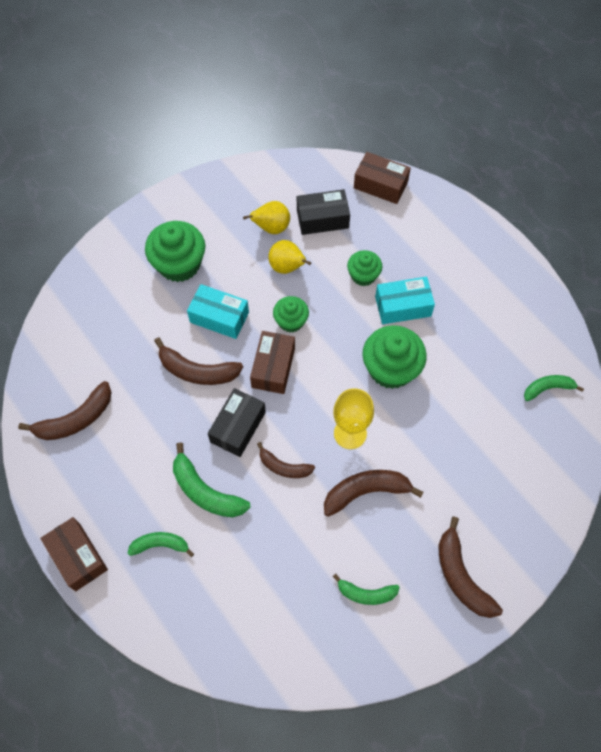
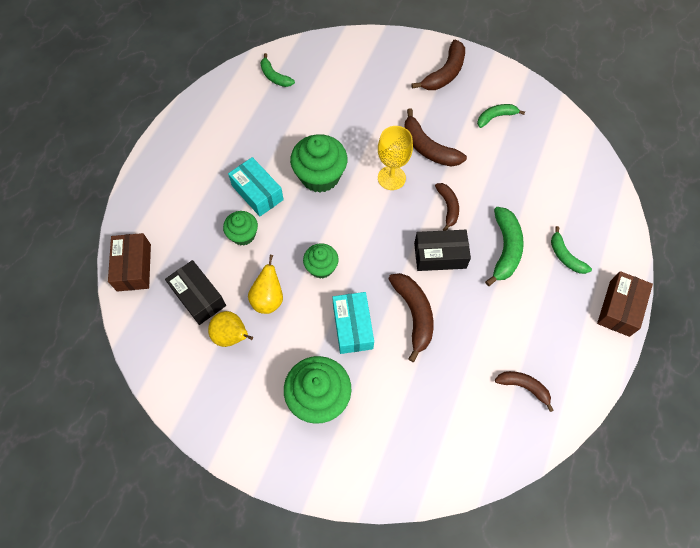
camera: 120 degrees left, 0 degrees up
(75, 419) = (523, 387): brown banana -> brown banana, size x0.64
(273, 367) = (372, 258): brown box -> none
(366, 593) = (496, 117): green banana -> green banana turned 90 degrees counterclockwise

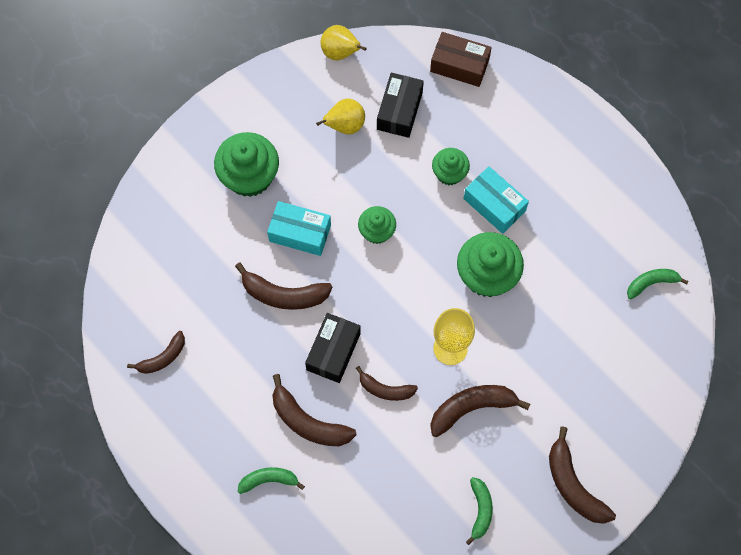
camera: 115 degrees right, 5 degrees up
(198, 297) = (399, 111): black box -> black box turned 60 degrees counterclockwise
(257, 193) = (494, 205): turquoise box -> turquoise box turned 60 degrees clockwise
(268, 299) = (366, 170): yellow pear -> yellow pear (340, 53)
(505, 249) = (308, 421): green banana -> brown banana
(619, 308) = (187, 499): brown box -> none

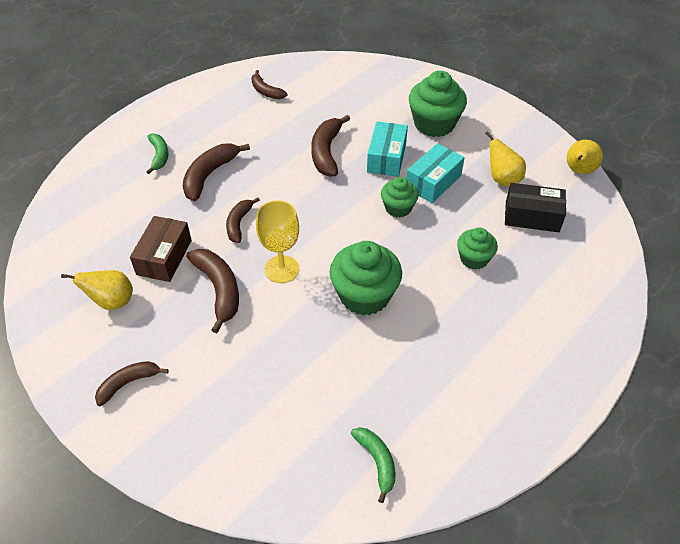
camera: 85 degrees right, 20 degrees down
(333, 351) = (275, 186): black box -> none
(459, 65) = (603, 260): brown box -> brown box (164, 257)
(480, 510) = (112, 301): green banana -> yellow pear
(494, 205) = (447, 298): turquoise box -> turquoise box (433, 182)
(573, 485) = (128, 383): brown banana -> brown banana, size x0.64

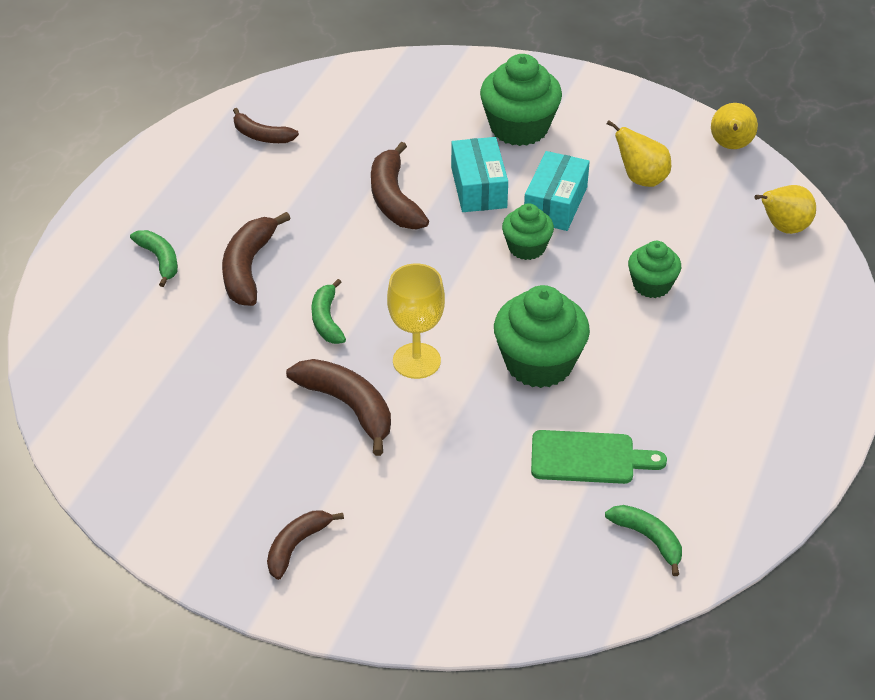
camera: 20 degrees left, 5 degrees down
(112, 301) = (213, 459): yellow pear -> yellow pear (783, 228)
(164, 257) = (250, 387): brown box -> none
(239, 223) = (327, 320): brown banana -> green banana
(364, 380) = (588, 458): none -> green cutting board
(532, 216) = (698, 216): black box -> none

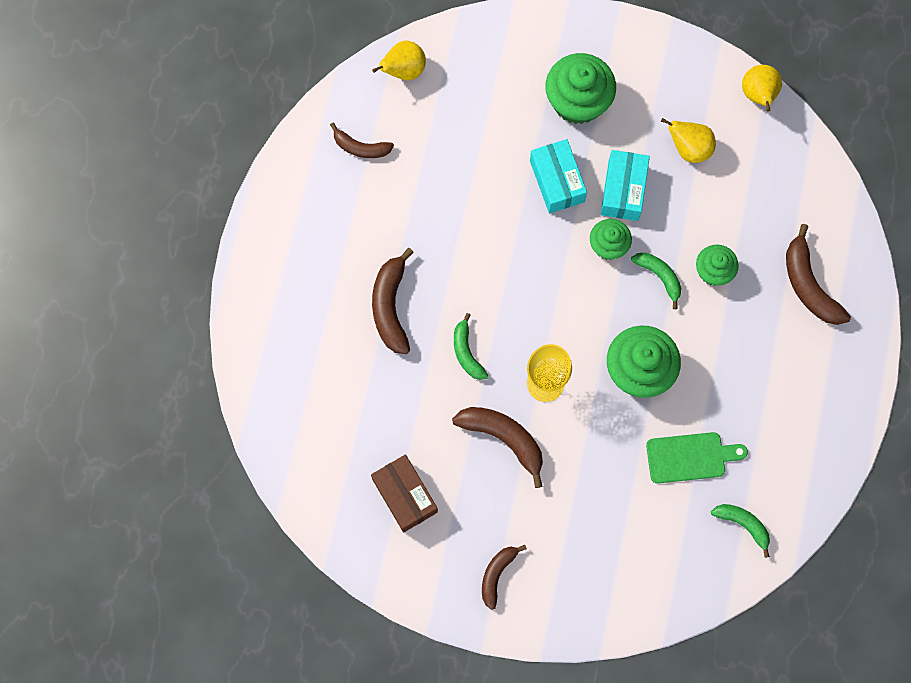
camera: 10 degrees left, 30 degrees up
(159, 260) = (317, 309): green banana -> green banana (659, 276)
(202, 446) = (405, 495): none -> brown box
(394, 199) = (490, 207): brown banana -> brown banana (808, 285)
(783, 228) = (810, 188): yellow pear -> yellow pear (403, 70)

